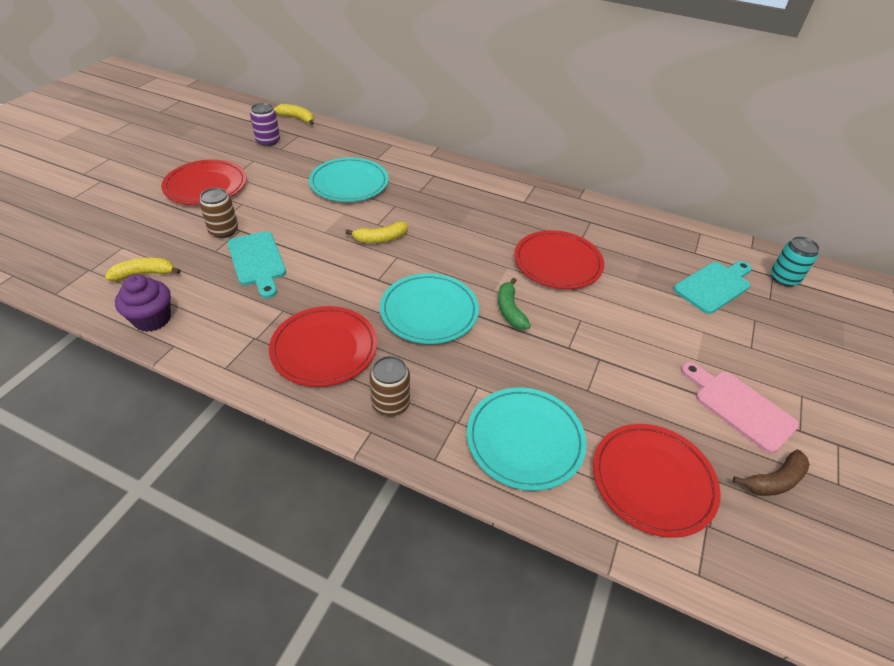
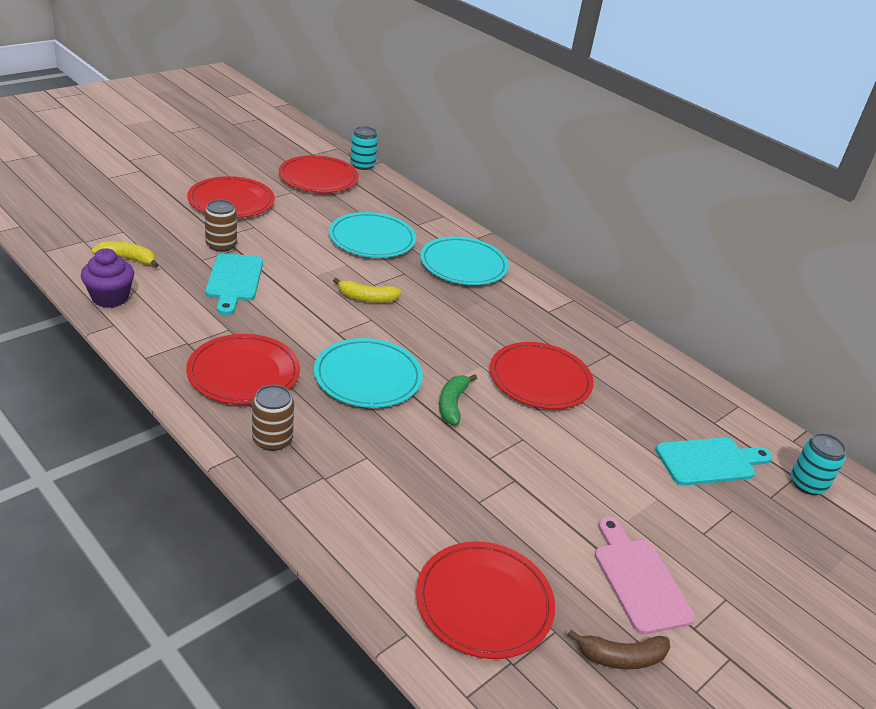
camera: 20 degrees right, 10 degrees down
(268, 141) = (318, 178): purple can -> red plate
(297, 118) = (362, 165): yellow banana -> turquoise can
(525, 440) = (379, 518): turquoise plate -> turquoise plate (463, 265)

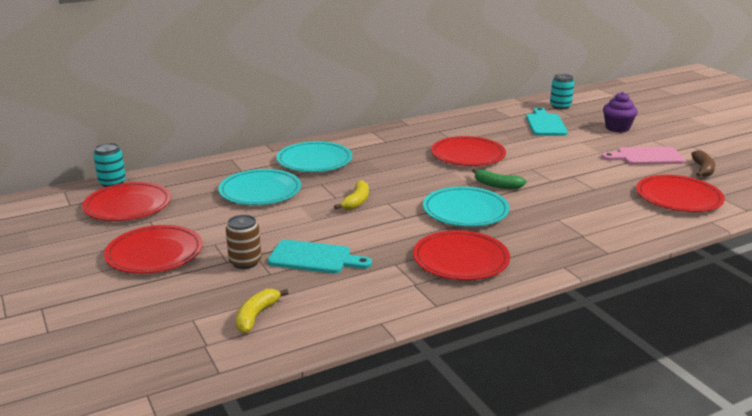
camera: 70 degrees left, 10 degrees down
(110, 298) = (331, 325): purple cupcake -> purple cupcake (617, 128)
(272, 440) = (544, 252): brown can -> none

